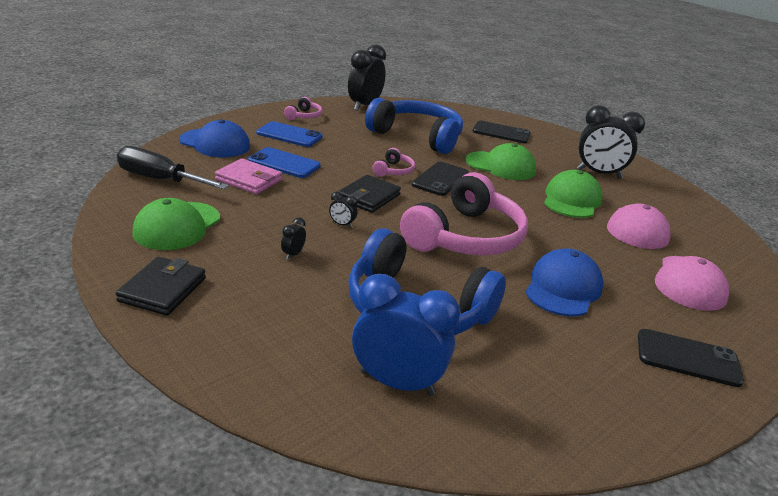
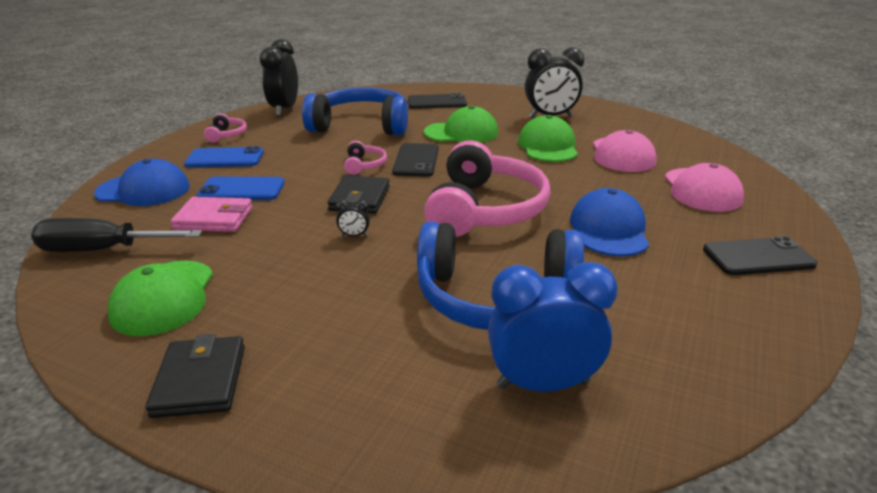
camera: 20 degrees left, 0 degrees up
(293, 254) = (326, 284): black clock -> none

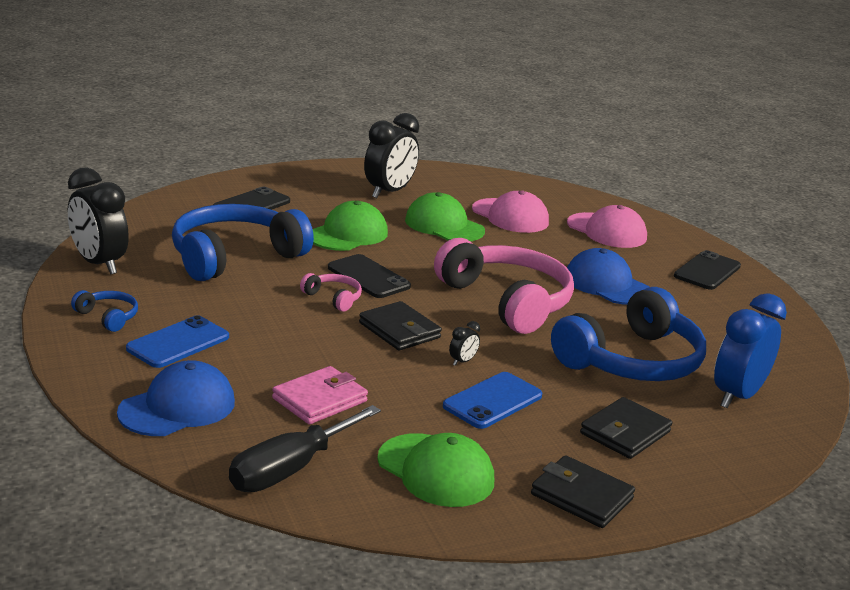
camera: 50 degrees left, 5 degrees down
(227, 135) = (108, 317): pink headphones -> blue headphones
(241, 189) = (277, 365): blue phone -> blue phone (492, 401)
(354, 352) = (625, 433): none -> black wallet

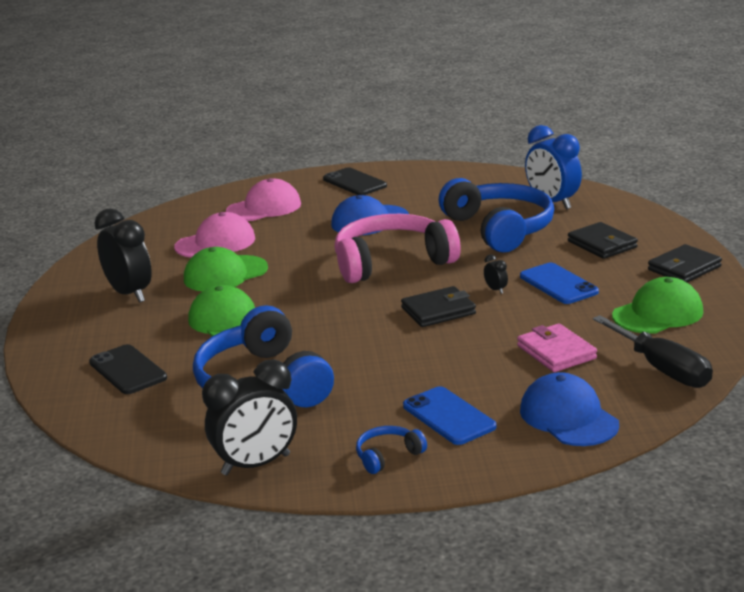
camera: 70 degrees left, 0 degrees up
(333, 298) = (370, 336): pink headphones -> none
(368, 277) = (329, 317): black phone -> none

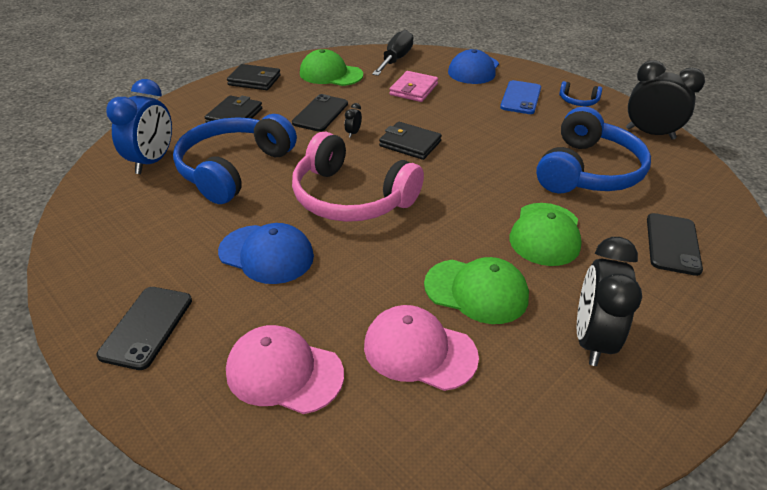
camera: 130 degrees left, 15 degrees up
(558, 284) = (320, 113): blue phone -> black phone

